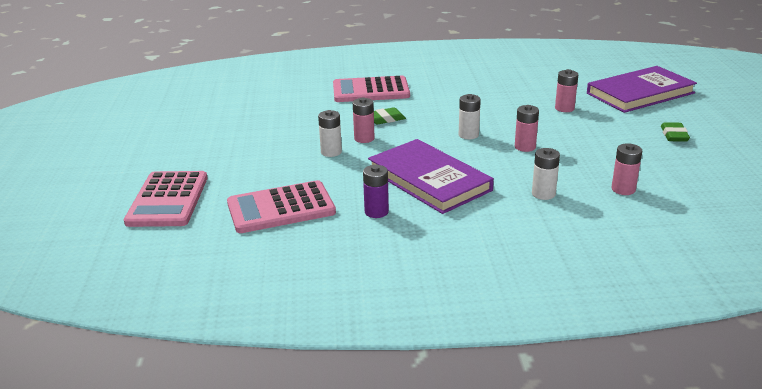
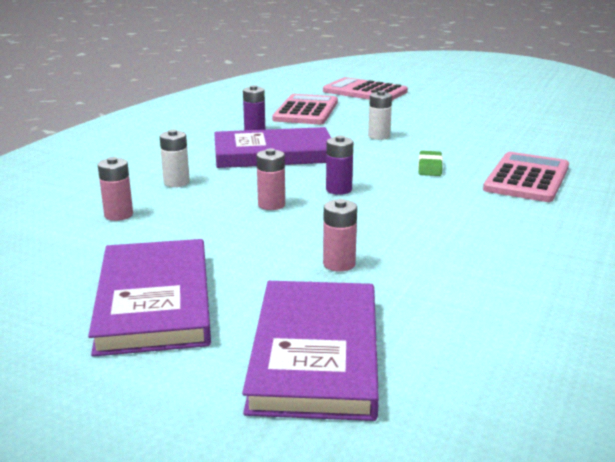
camera: 120 degrees right, 5 degrees down
(364, 138) = (392, 151): pink battery -> none
(468, 135) = (339, 190): white battery -> purple battery
(674, 135) = (155, 301): green eraser -> purple book

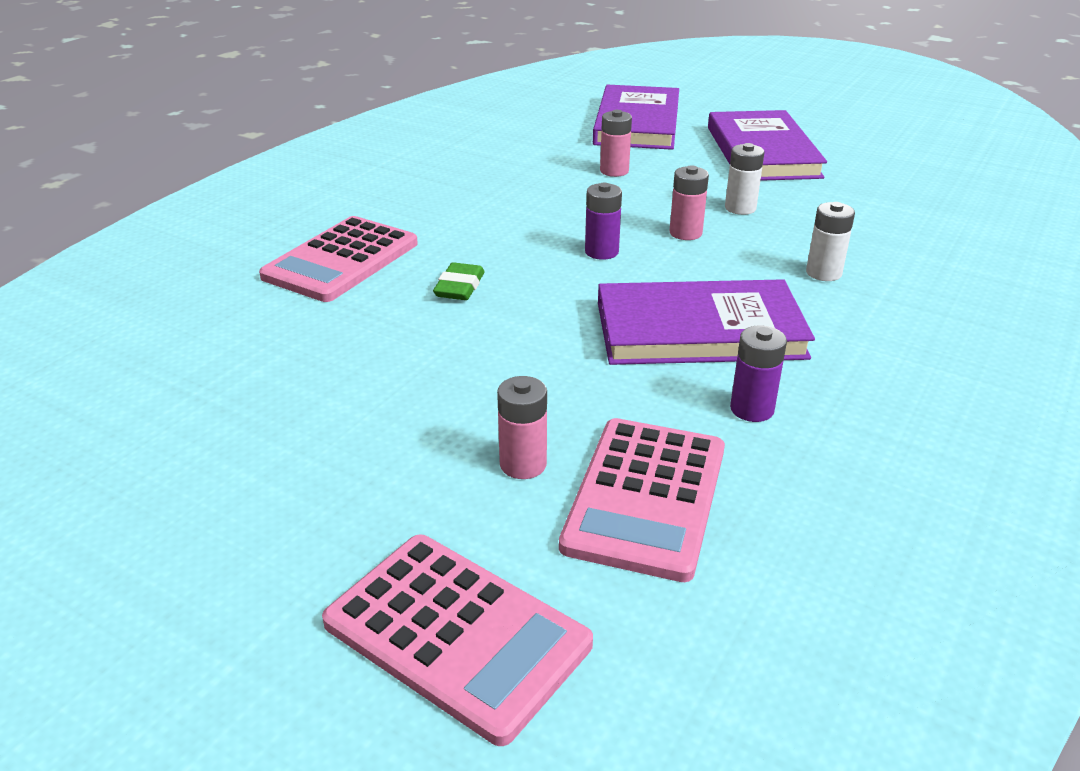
camera: 175 degrees left, 10 degrees up
(118, 215) = (859, 227): pink battery -> pink battery (523, 464)
(379, 136) = (505, 373): white battery -> white battery (740, 208)

